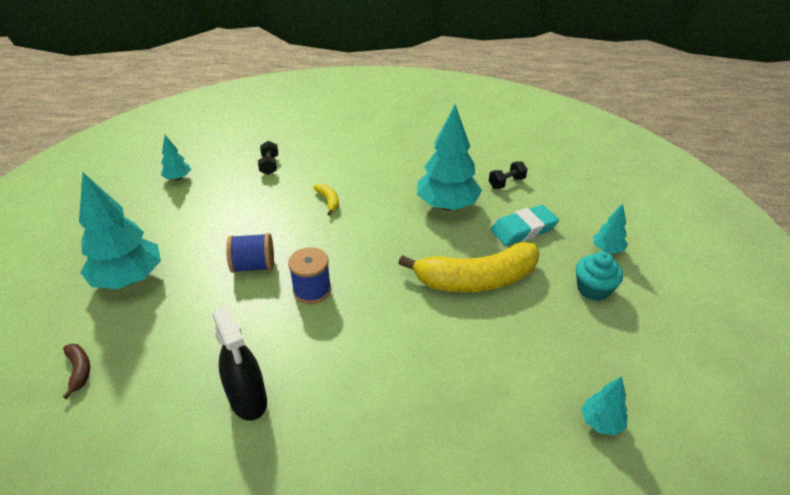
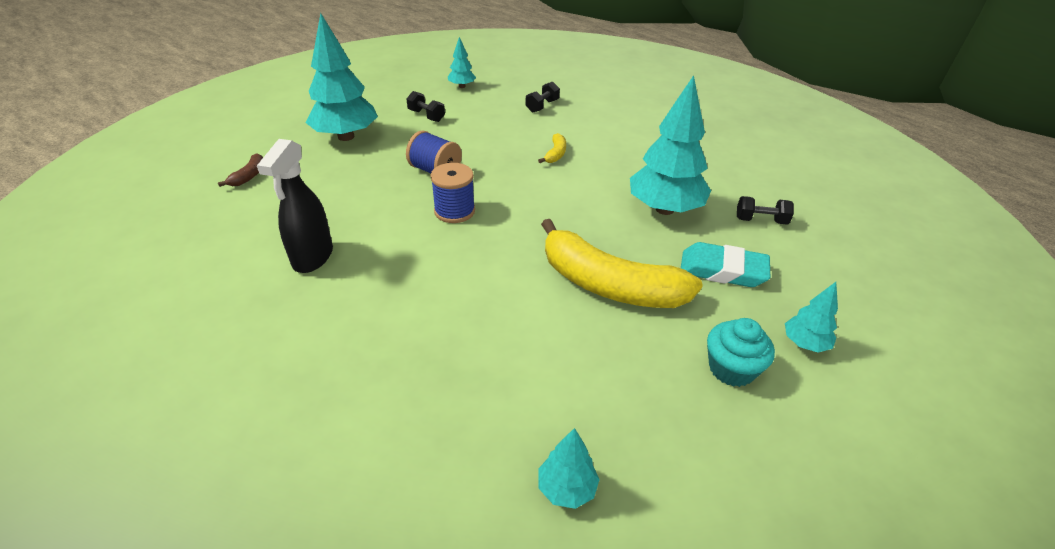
camera: 40 degrees right, 0 degrees up
(181, 221) = (426, 116): none -> black dumbbell

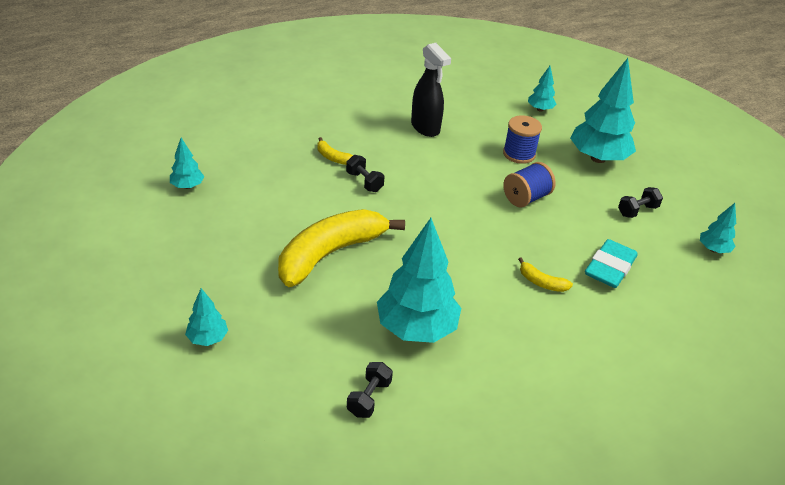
camera: 105 degrees right, 0 degrees up
(249, 176) = (540, 109): brown banana -> turquoise tree
(312, 258) = (425, 128): black spray bottle -> black spray bottle turned 150 degrees counterclockwise
(416, 330) = (333, 157): none -> yellow banana
(454, 211) = (459, 197): blue spool -> blue spool (519, 154)
(542, 106) = (658, 303): black dumbbell -> black dumbbell (364, 182)
(722, 270) = (312, 330): turquoise eraser -> turquoise eraser (609, 268)
(731, 369) = (214, 285): turquoise cupcake -> none

